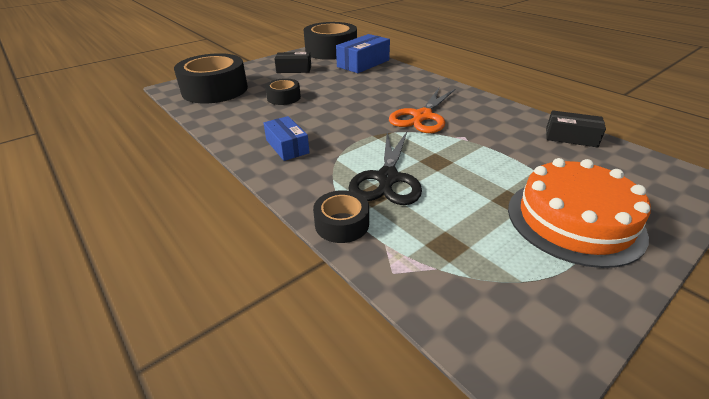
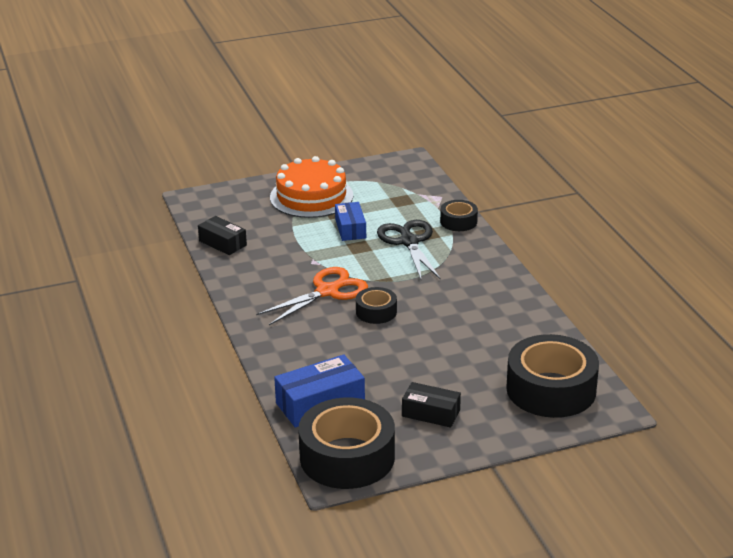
camera: 160 degrees left, 5 degrees down
(283, 97) = (463, 353): black tape -> black tape (376, 312)
(287, 146) = (478, 285): blue box -> blue box (350, 229)
(387, 179) = (409, 241): black scissors -> black scissors turned 45 degrees counterclockwise

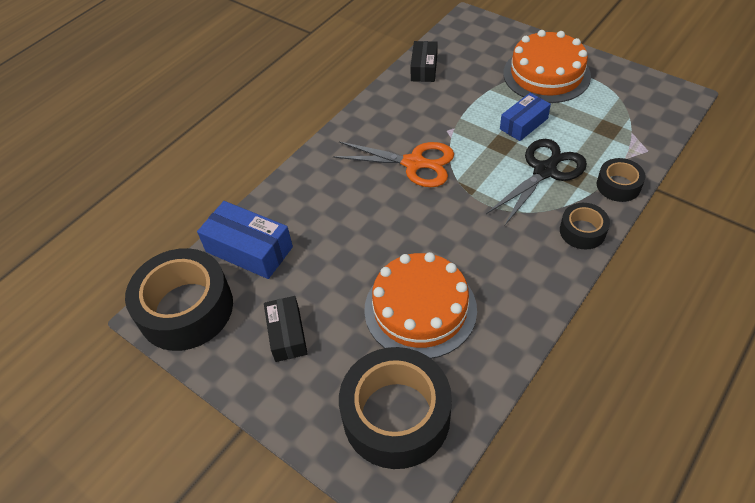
camera: 60 degrees right, 20 degrees up
(376, 312) = (412, 210): black tape -> black tape (582, 231)
(473, 345) = (420, 309): none -> orange cake

